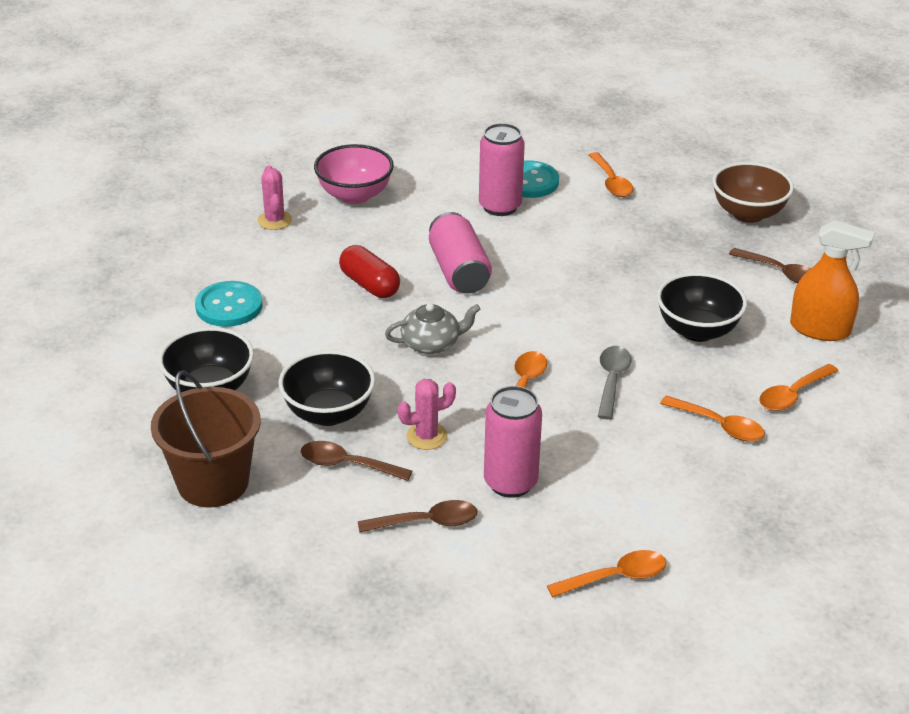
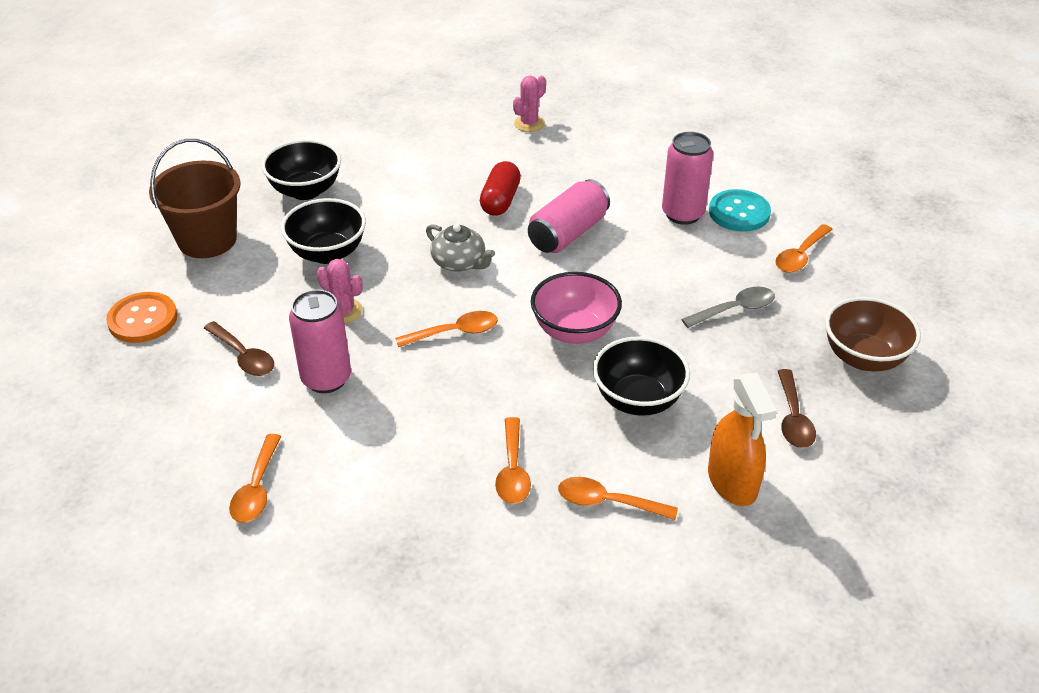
camera: 55 degrees right, 5 degrees up
(229, 306) = (405, 154): turquoise button -> none
(296, 572) = (143, 319): none -> orange button
(347, 465) = (277, 289): brown spoon -> none
(354, 195) = (605, 141): pink bowl -> pink bowl (574, 331)
(612, 380) = (511, 378): grey spoon -> grey spoon (735, 309)
(615, 577) = (257, 488): orange spoon -> orange spoon turned 60 degrees clockwise

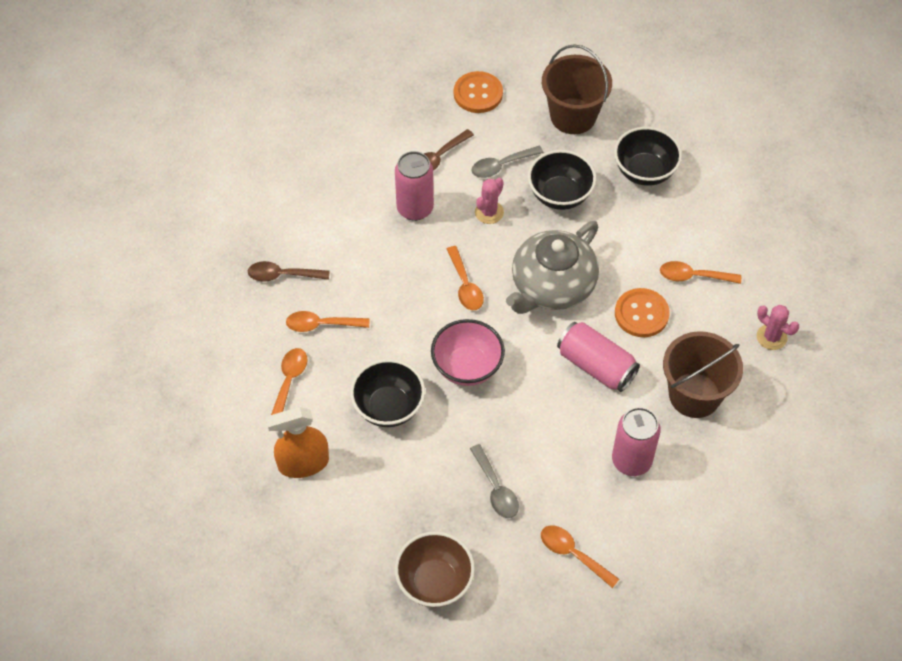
camera: 90 degrees right, 15 degrees up
(257, 488) = (314, 182): orange spoon -> orange spoon (693, 276)
(271, 300) = (501, 166): none -> grey spoon
(459, 262) = (552, 286): grey teapot -> grey teapot, size x1.88
(500, 200) = (641, 314): red capsule -> orange button
(600, 172) = (694, 395): none -> brown bucket
(739, 212) = (637, 510): turquoise button -> none
(793, 418) = (366, 515): brown spoon -> brown spoon (282, 275)

